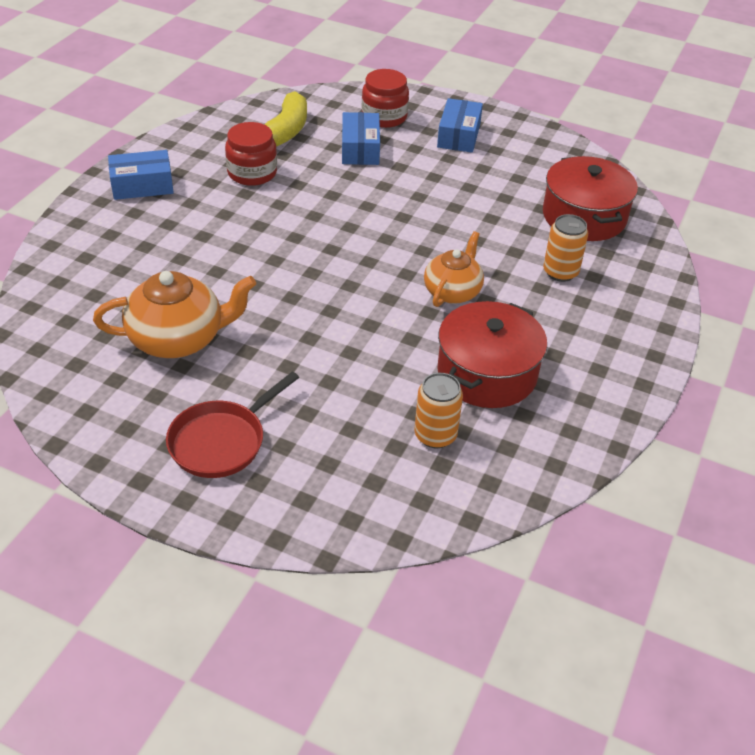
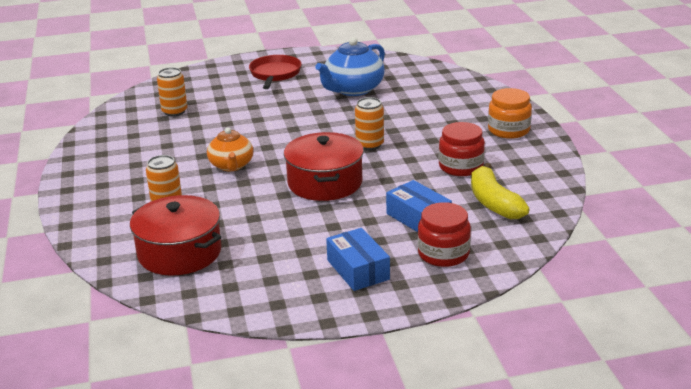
camera: 145 degrees right, 15 degrees down
(142, 185) = (508, 130): blue box -> orange jar
(178, 339) = (353, 89): orange teapot -> blue teapot
(287, 241) = (369, 144): none -> orange can
(487, 373) = (170, 141): red pot -> red pot (325, 183)

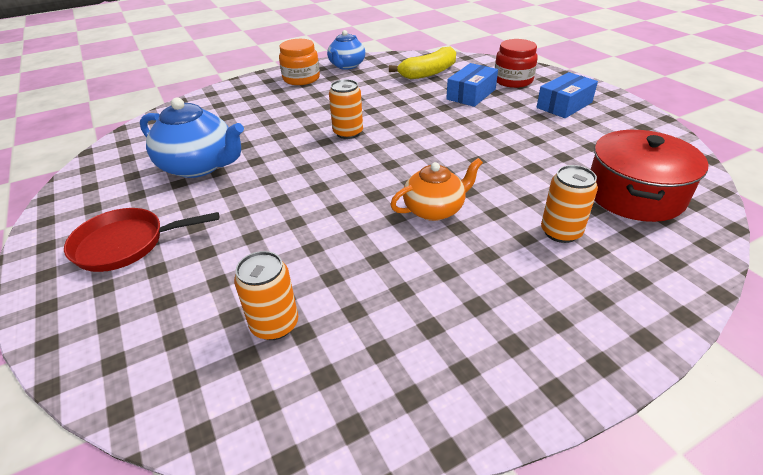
camera: 105 degrees left, 10 degrees up
(325, 183) = (439, 142): red pot -> none
(461, 167) = (376, 89): red jar -> none
(538, 156) = (346, 66): none -> blue teapot

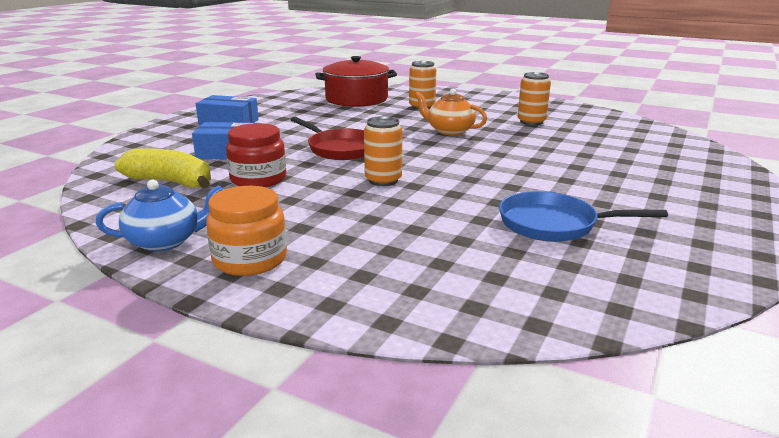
camera: 125 degrees left, 15 degrees down
(126, 244) = (679, 201): red pan -> red pan (340, 148)
(200, 166) = (554, 224): blue teapot -> blue pan
(274, 324) = (610, 139): orange can -> orange can (531, 122)
(513, 80) = (175, 144): red jar -> red jar (258, 179)

